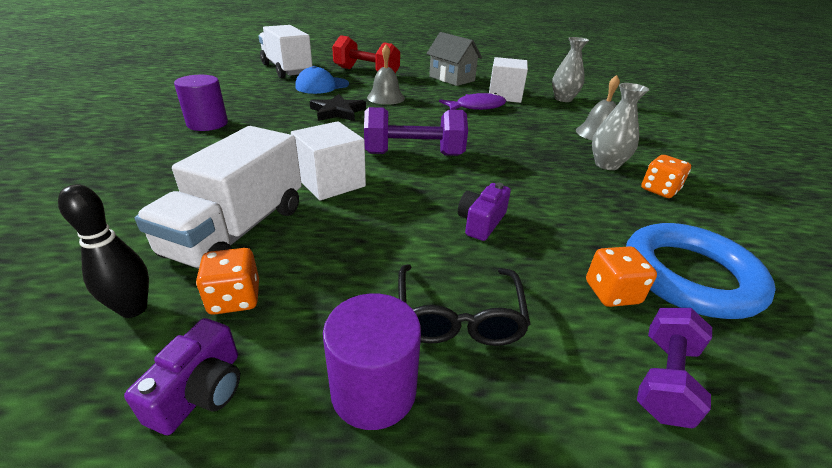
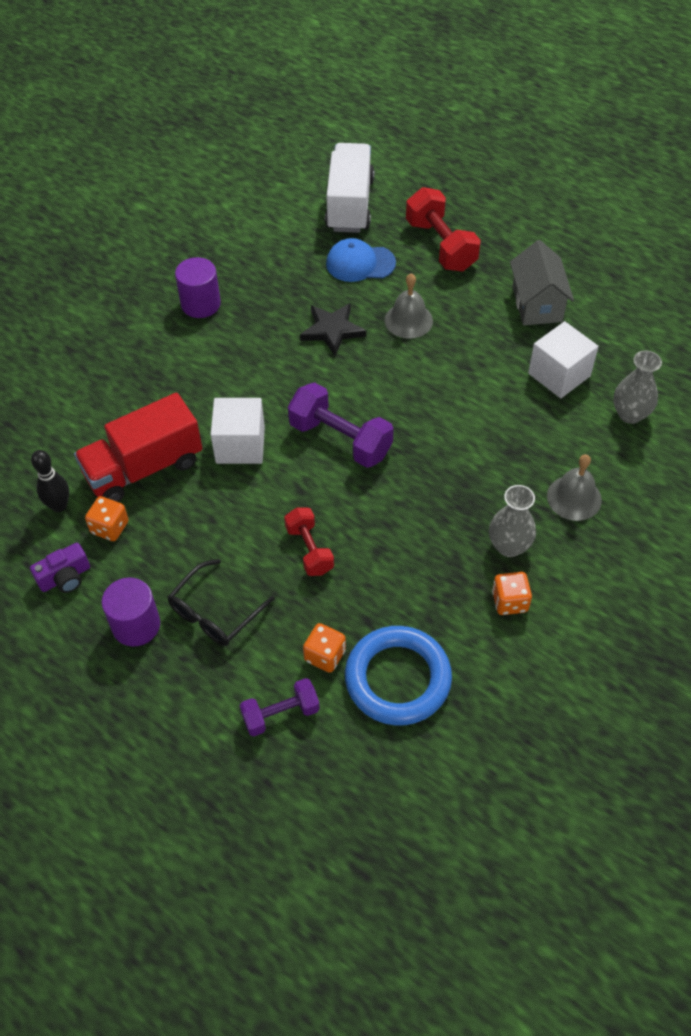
camera: 40 degrees right, 20 degrees up
(238, 230) = (144, 468): white truck -> red truck
(476, 107) = (493, 385): purple fish -> none
(481, 222) = (309, 550): purple camera -> red dumbbell

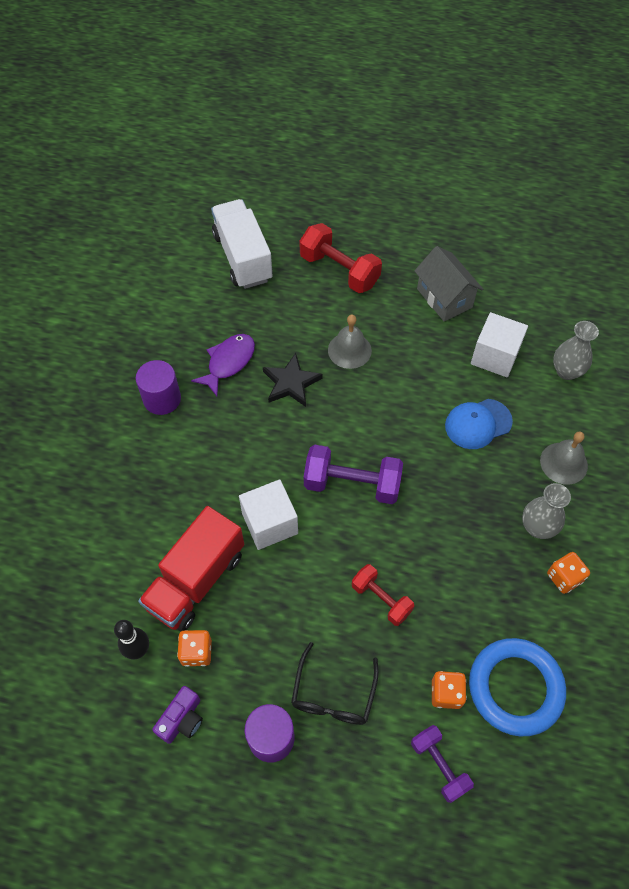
camera: 25 degrees left, 5 degrees up
(280, 714) = (439, 765): purple dumbbell -> purple dumbbell turned 75 degrees counterclockwise
(282, 293) = (228, 362): none -> purple fish
(360, 263) = (281, 310): blue cap -> blue cap (478, 424)

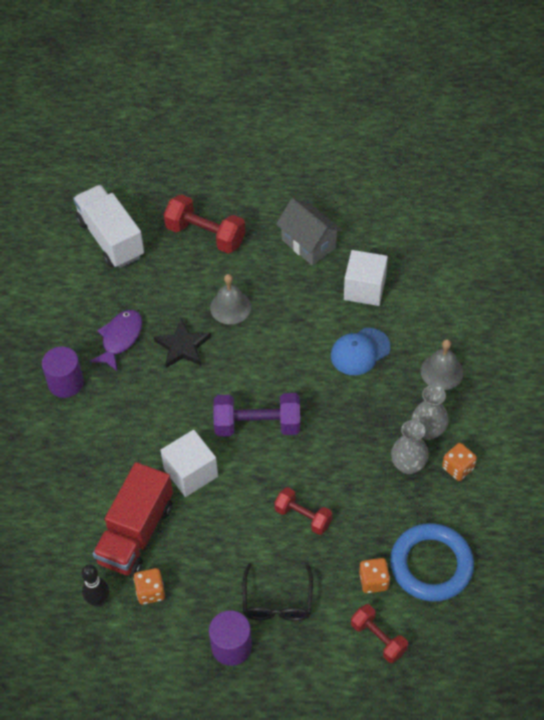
camera: 10 degrees left, 5 degrees down
(182, 719) = (151, 648): purple camera -> none
(439, 765) = (378, 638): purple dumbbell -> red dumbbell
(566, 371) = (431, 291): grey vase -> grey vase (408, 465)

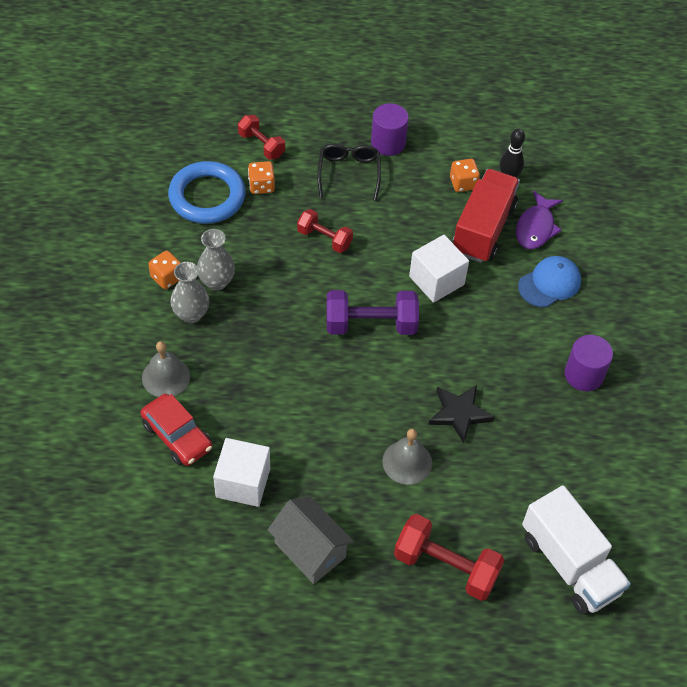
camera: 175 degrees right, 0 degrees up
(120, 339) = (532, 425): purple fish -> purple fish (536, 227)
(360, 352) = (255, 402): blue cap -> blue cap (549, 283)
(423, 322) = (177, 436): none -> red car

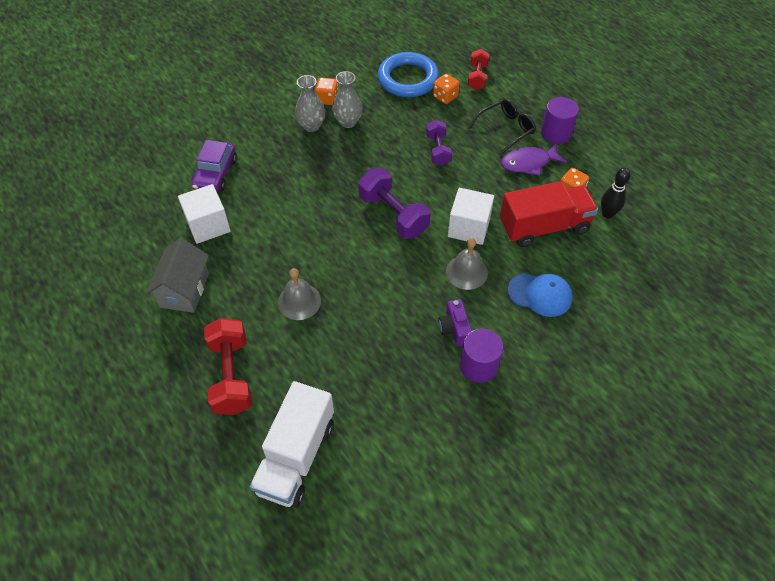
camera: 55 degrees right, 0 degrees up
(166, 377) = (254, 143): grey bell -> grey bell (466, 272)
(177, 436) = (215, 174): red car -> purple car
(324, 239) = (438, 150): red dumbbell -> purple dumbbell
(459, 413) = (368, 307): black star -> none
(534, 365) = (454, 328): none -> purple camera
(536, 227) = (582, 256): purple fish -> purple fish (528, 163)

